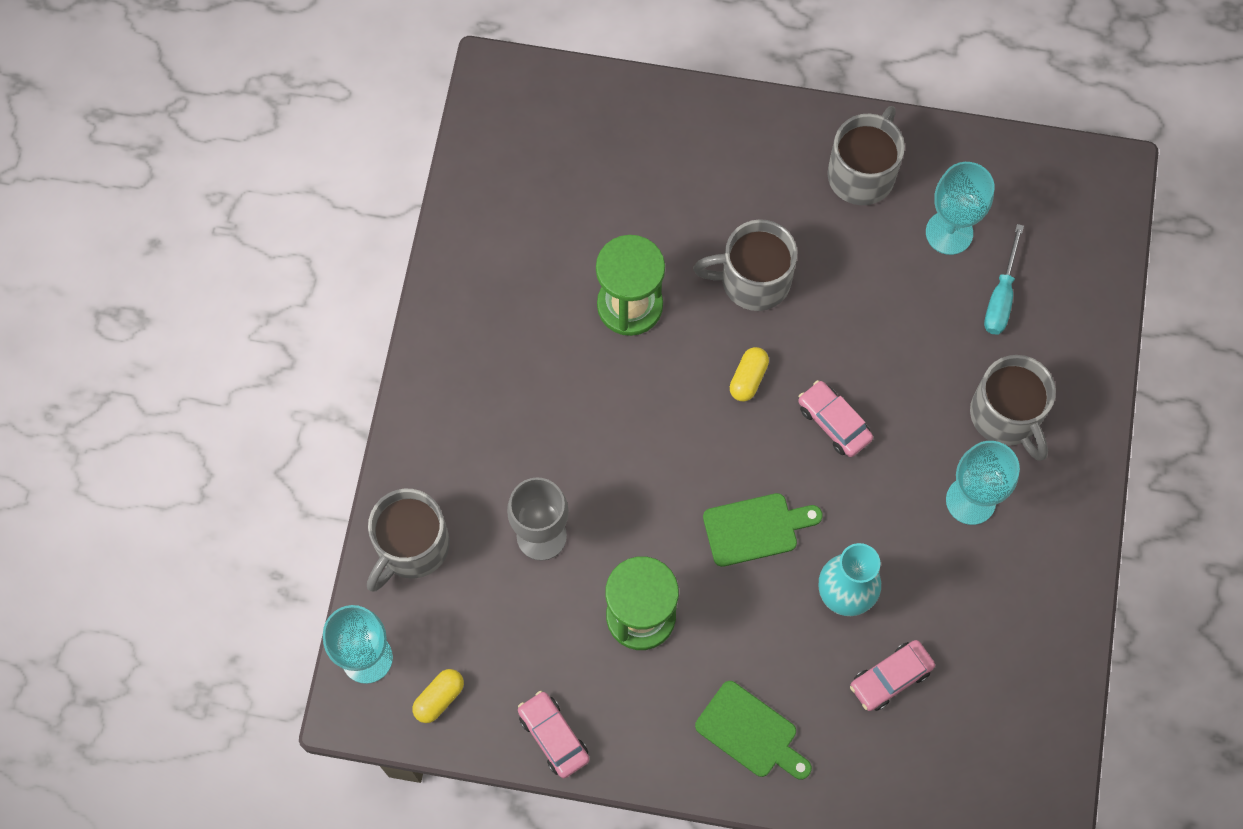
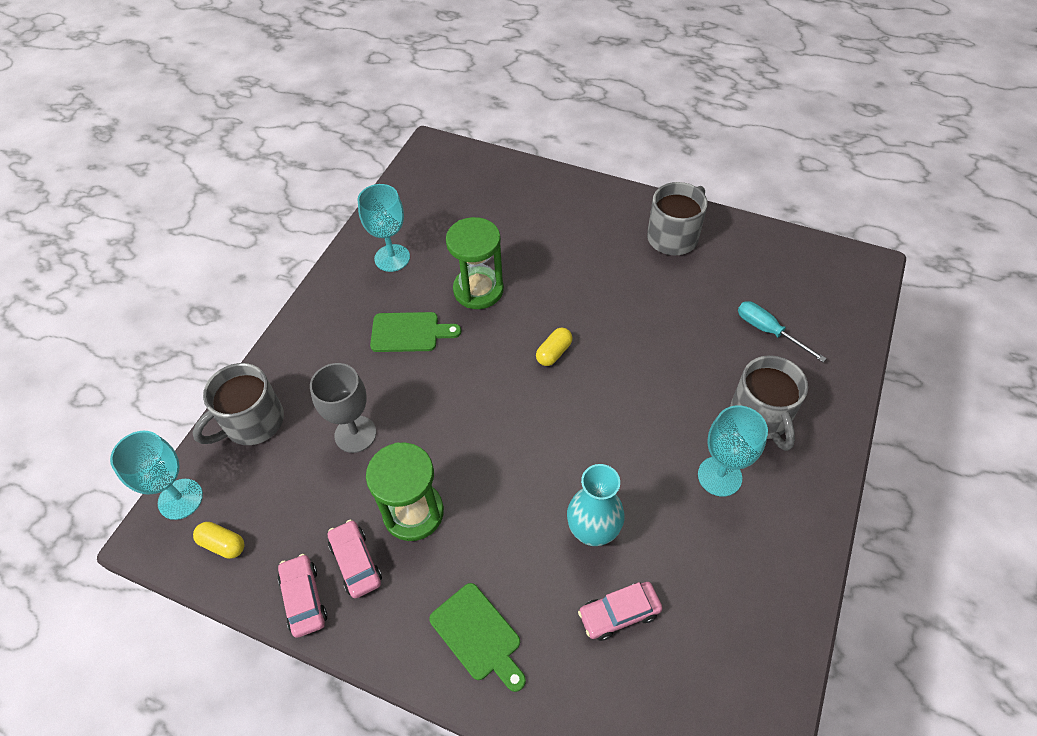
camera: 15 degrees right, 15 degrees down
(439, 698) = (223, 544): yellow capsule -> yellow capsule turned 60 degrees clockwise
(753, 280) = (575, 289): grey mug -> none
(755, 528) = (530, 462): green cutting board -> green cutting board (409, 332)
(834, 422) = (614, 395): pink car -> pink car (356, 562)
(949, 233) = (733, 283): turquoise goblet -> turquoise goblet (392, 258)
(1001, 296) = (768, 331): turquoise screwdriver -> turquoise screwdriver turned 105 degrees clockwise

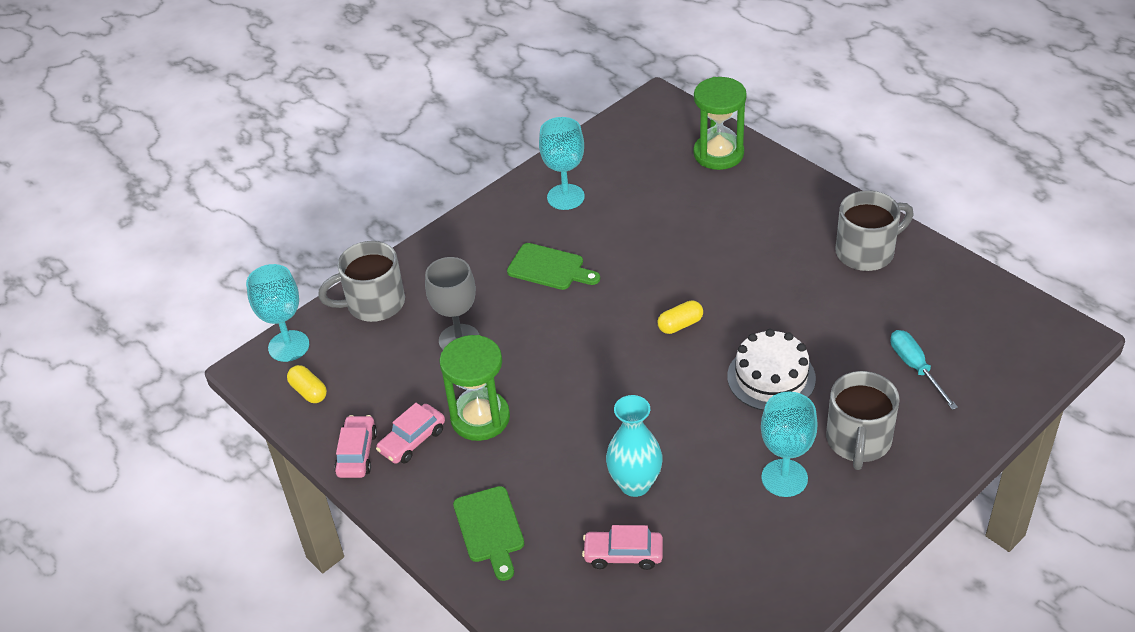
camera: 25 degrees right, 10 degrees down
(356, 562) = (412, 440): pink car -> pink car turned 135 degrees counterclockwise
(478, 290) = (635, 248): green hourglass -> green hourglass (718, 154)
(657, 379) = (771, 377): none -> white cake

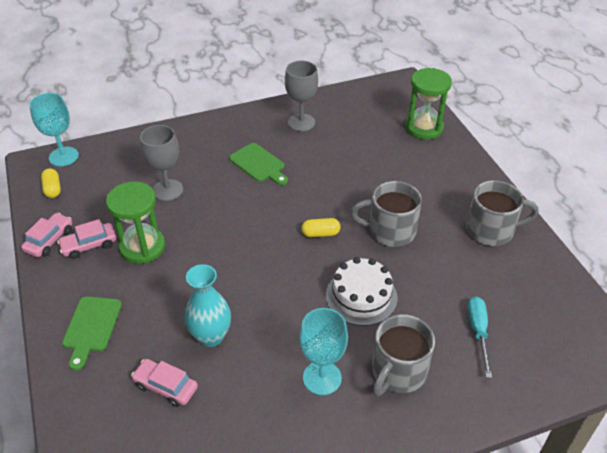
camera: 20 degrees right, 0 degrees up
(373, 303) = (133, 148): grey mug -> grey mug (390, 231)
(565, 197) = (301, 122): turquoise goblet -> grey goblet

